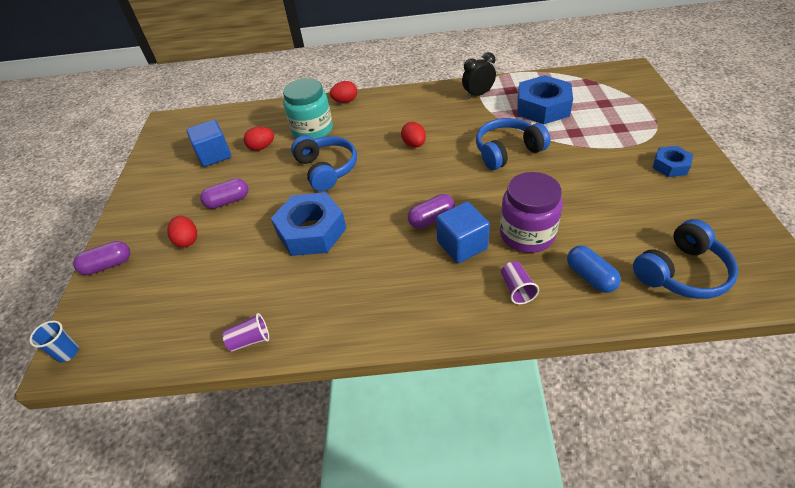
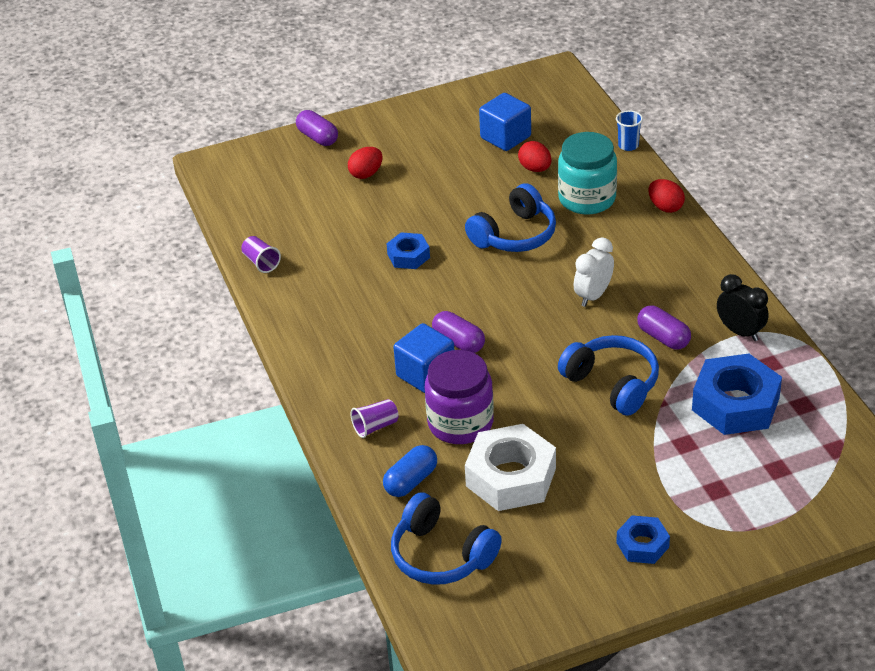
camera: 70 degrees right, 5 degrees down
(67, 353) = (218, 162): blue cup -> blue cup (628, 145)
(228, 201) = (432, 179): purple capsule -> purple capsule (663, 337)
(311, 231) = (408, 256): blue nut -> blue nut, size x0.54
(414, 144) = (593, 296): red egg -> white clock
(594, 217) = (510, 477): none -> white nut

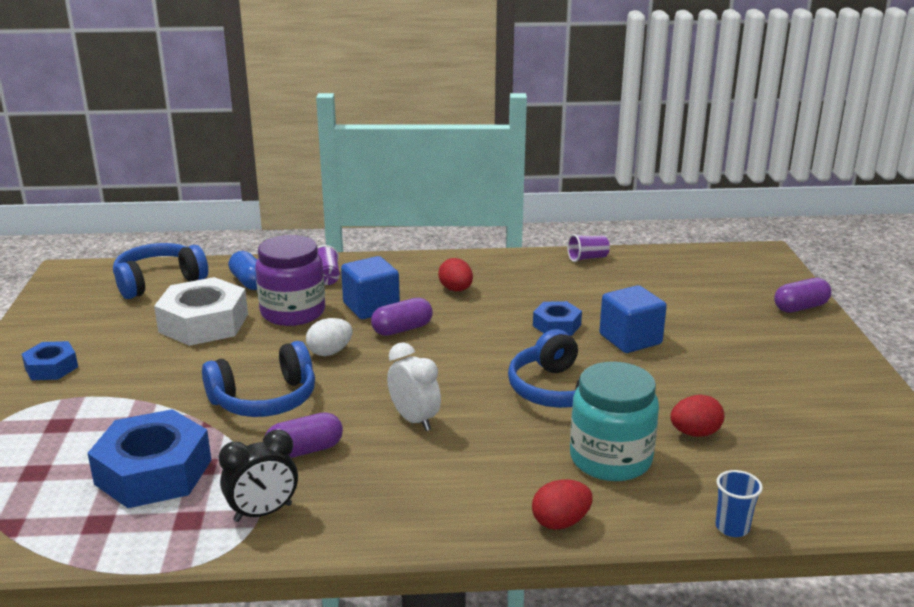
camera: 105 degrees right, 15 degrees down
(366, 174) = (719, 324): red egg -> red egg (456, 290)
(505, 137) = (777, 425): blue cube -> blue cube (630, 339)
(520, 373) = (330, 352): none -> white egg

